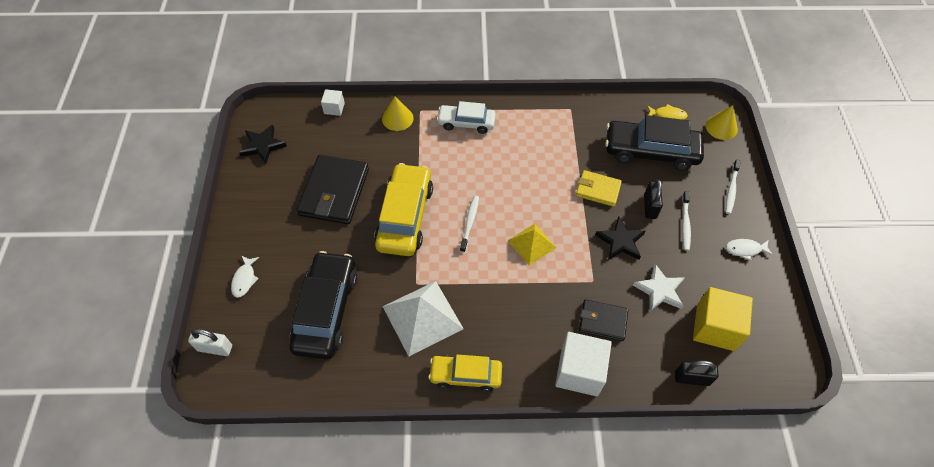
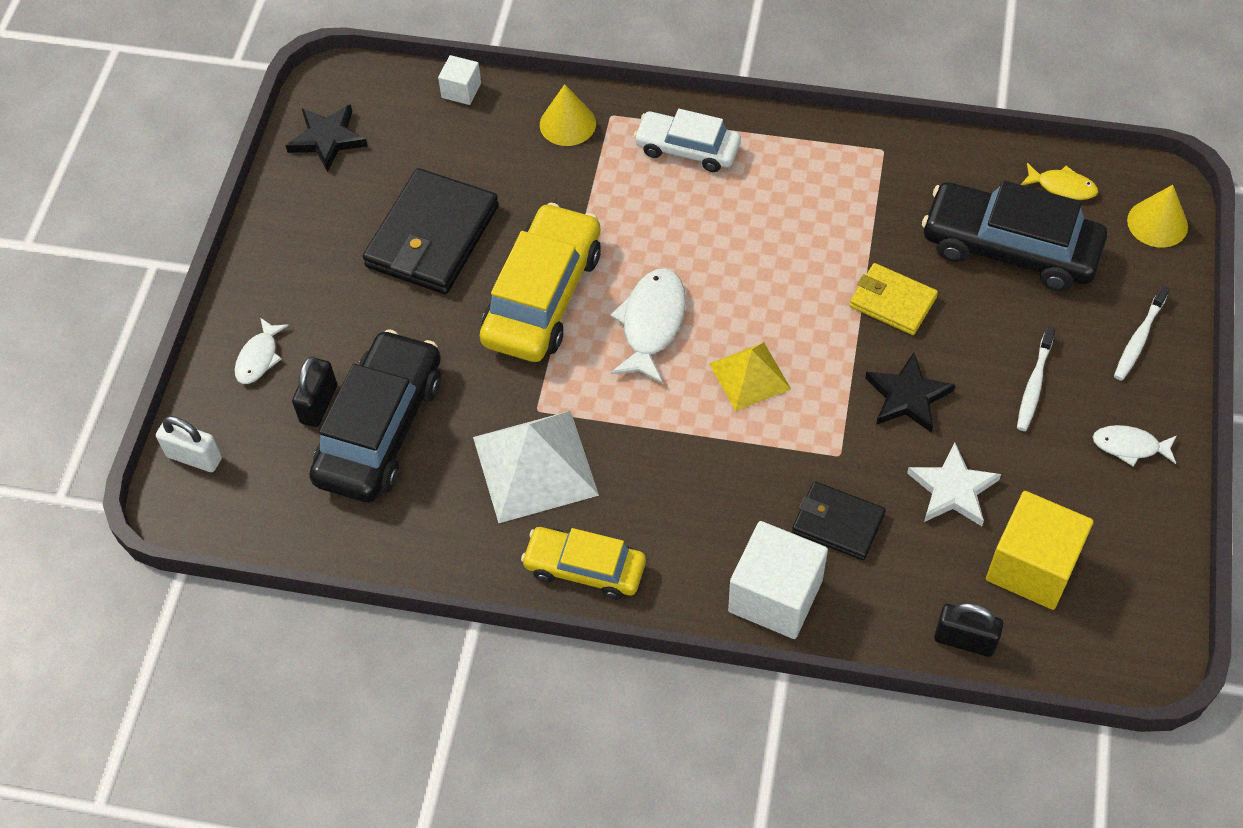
camera: 15 degrees right, 0 degrees up
(470, 222) = (651, 323): white toothbrush -> white fish
(650, 207) = (978, 345): black padlock -> black padlock (319, 404)

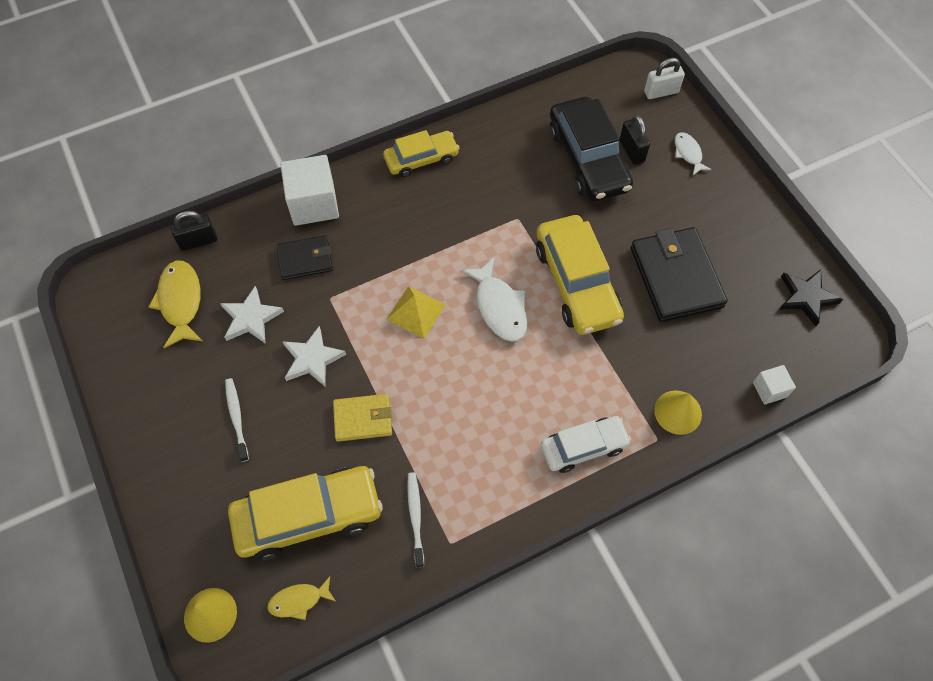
camera: 140 degrees right, 5 degrees up
(535, 466) = (491, 190): white pyramid -> none
(907, 396) = (312, 359): black star -> white star
(1010, 248) = (308, 516): black car -> yellow car
(1032, 566) = (180, 302): yellow cube -> yellow fish
(1130, 446) = (154, 413): white fish -> none
(1139, 339) = (182, 499): white toothbrush -> white toothbrush (415, 517)

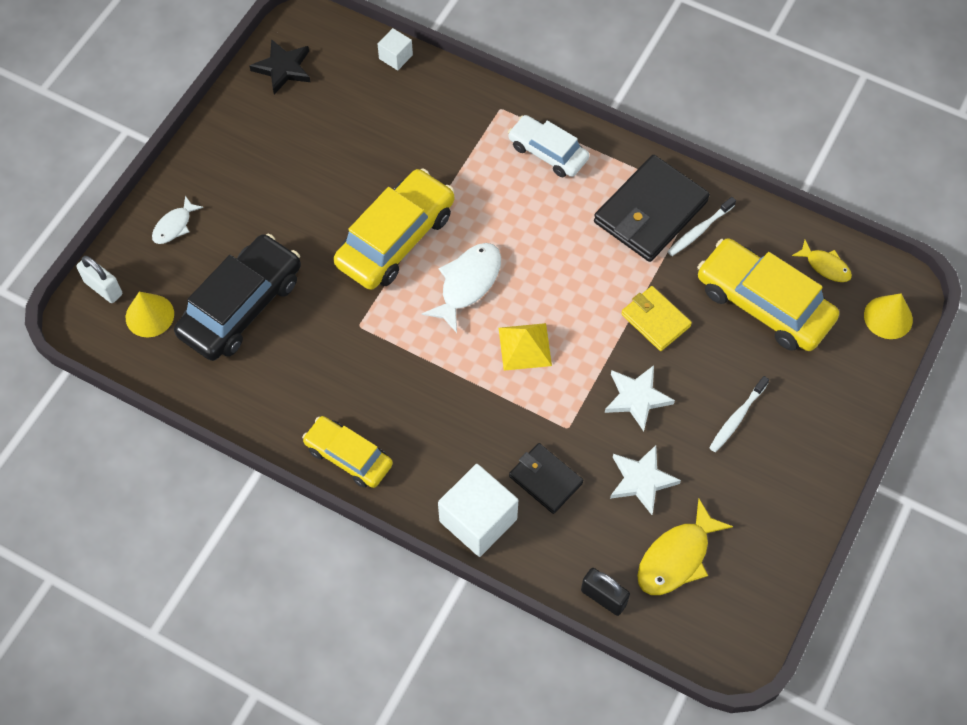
camera: 125 degrees left, 0 degrees up
(631, 151) = (204, 274): black padlock -> none
(676, 277) = (332, 168): black wallet -> black wallet (650, 212)
(678, 412) = (465, 106): yellow cone -> yellow cone (149, 315)

